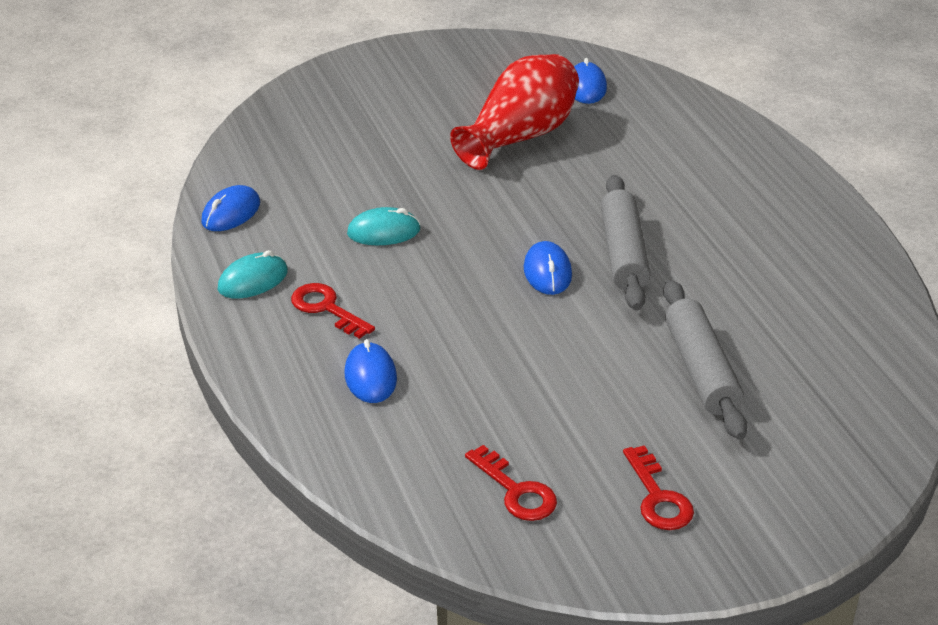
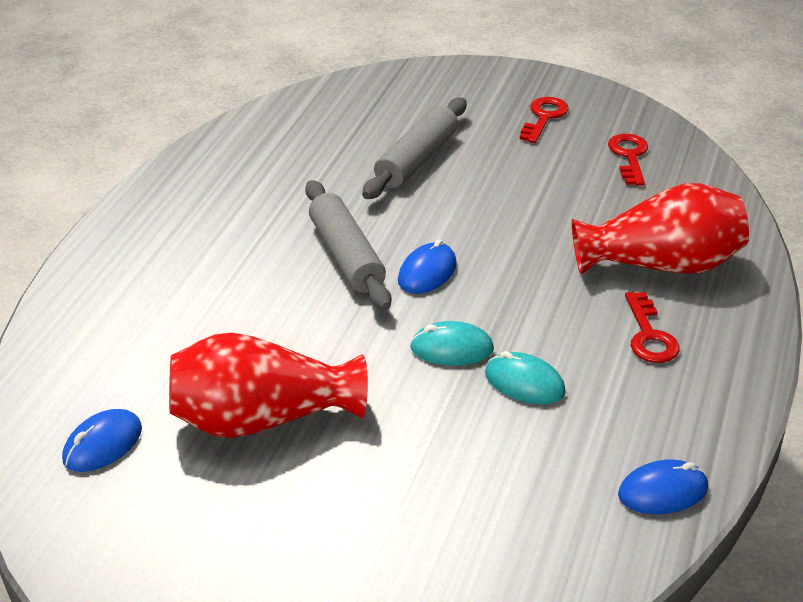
camera: 140 degrees left, 0 degrees up
(253, 280) = (697, 397): turquoise mouse -> turquoise mouse (451, 349)
(370, 377) = (661, 265): blue mouse -> red vase
(623, 253) = (346, 256): grey rolling pin -> grey rolling pin turned 60 degrees counterclockwise

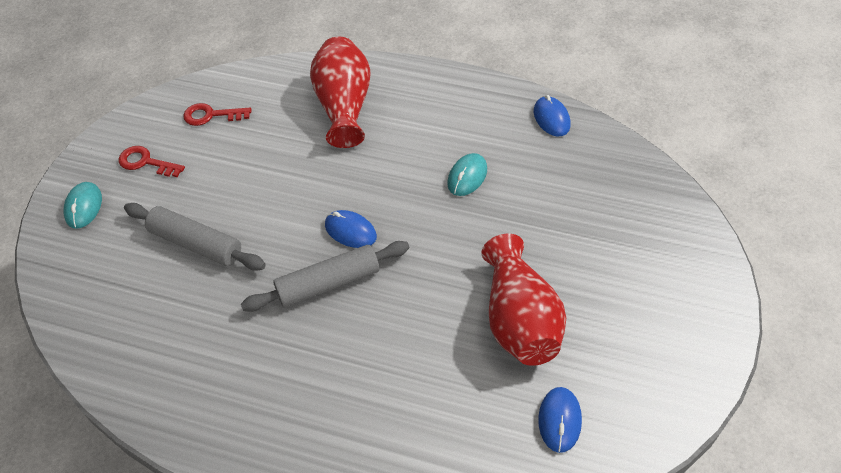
camera: 90 degrees left, 15 degrees up
(102, 444) = (559, 420): blue mouse -> blue mouse turned 60 degrees clockwise
(451, 349) = (436, 214): turquoise mouse -> turquoise mouse (84, 207)
(649, 335) = (417, 116): red key -> none

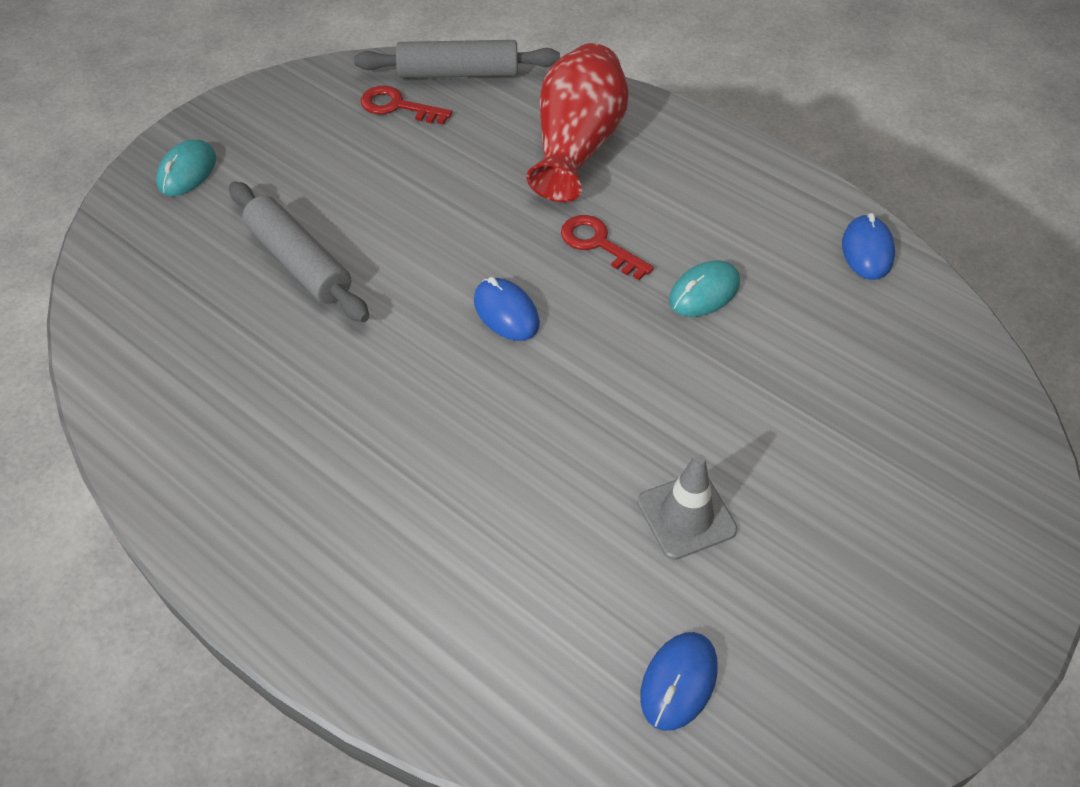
camera: 20 degrees right, 0 degrees up
(146, 162) = (288, 140): red key -> red key (598, 244)
(328, 283) = (443, 371): grey rolling pin -> grey rolling pin (458, 73)
(519, 319) = (686, 516): red vase -> grey traffic cone

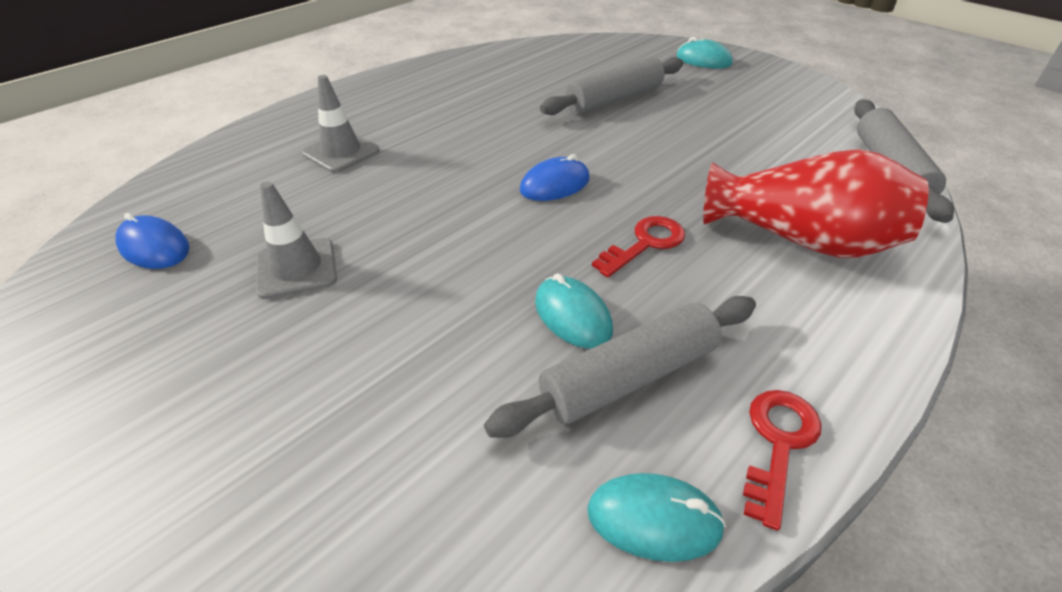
camera: 95 degrees right, 10 degrees down
(397, 106) = (818, 137): red key -> red key (778, 443)
(445, 542) = (341, 152): none -> grey traffic cone
(760, 259) = (629, 377): none -> grey rolling pin
(867, 250) = (654, 519): blue mouse -> turquoise mouse

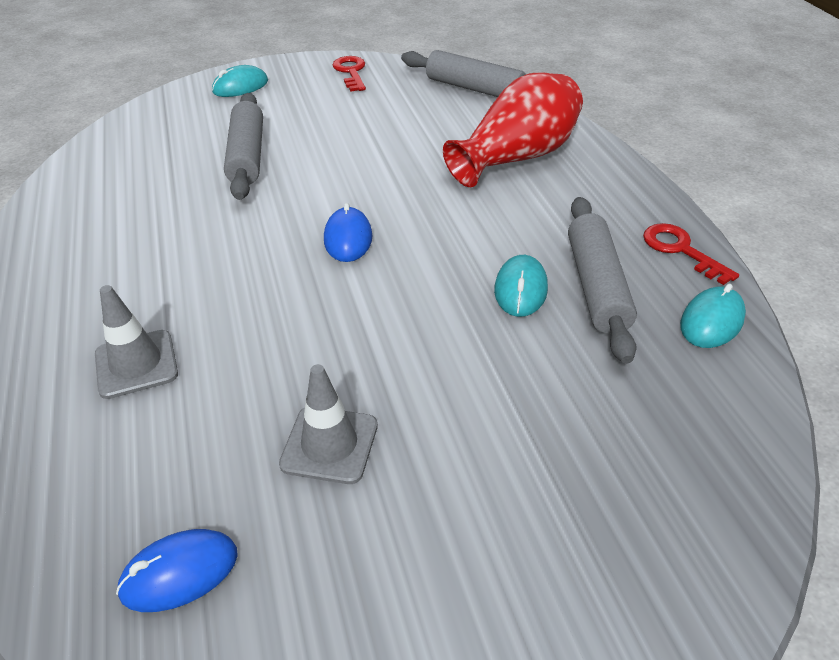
camera: 60 degrees left, 0 degrees up
(572, 316) = (520, 289): turquoise mouse -> turquoise mouse turned 75 degrees counterclockwise
(645, 243) = (466, 223): red key -> red key (351, 72)

